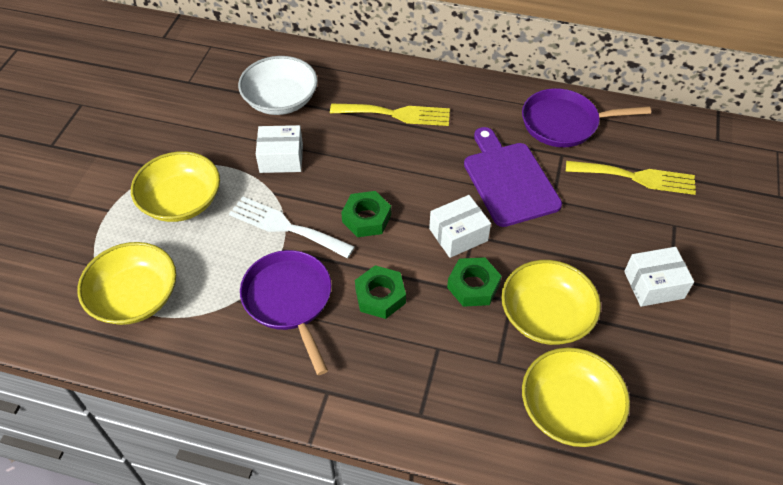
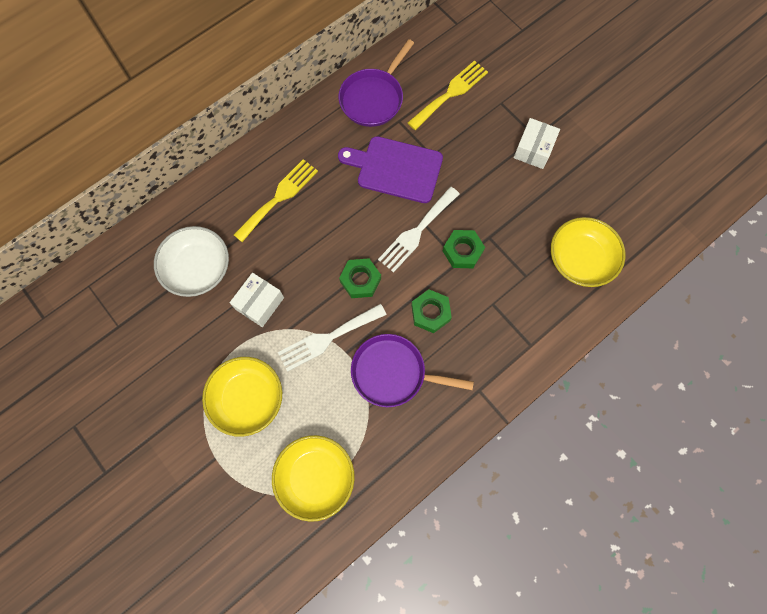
camera: 55 degrees left, 20 degrees up
(458, 235) = (417, 232): white box -> white fork
(545, 315) = (513, 225): yellow bowl -> none

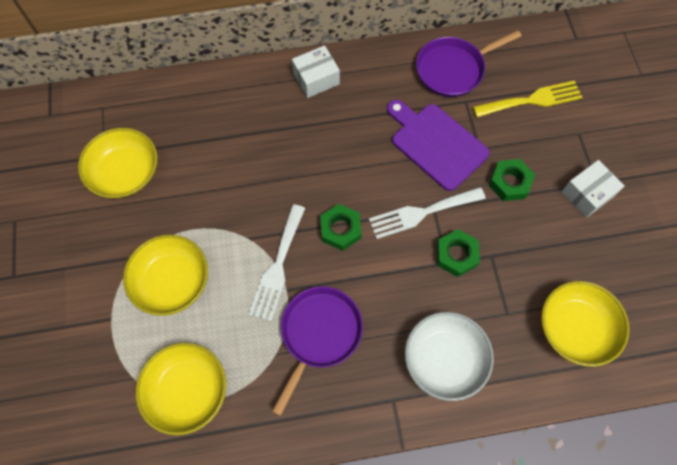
camera: 30 degrees right, 5 degrees down
(147, 331) = (125, 173): none -> yellow bowl
(198, 268) = (201, 141): white bowl -> white bowl (444, 359)
(259, 303) = (236, 201): white box -> white box (316, 79)
(279, 197) = (311, 115): yellow fork -> none
(328, 338) = (278, 267): white fork -> white fork turned 75 degrees counterclockwise
(393, 373) = (319, 334): purple pan -> purple pan turned 75 degrees clockwise
(430, 313) = (389, 297): green nut -> green nut (509, 183)

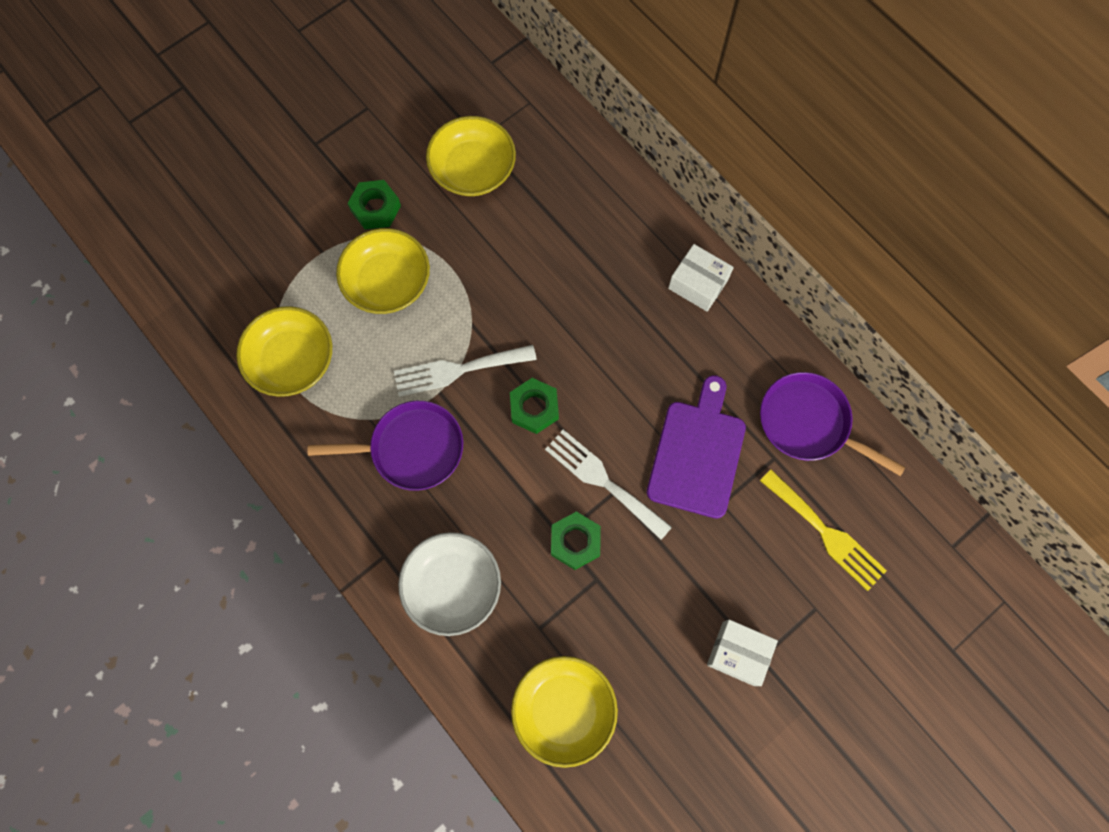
camera: 60 degrees right, 5 degrees up
(509, 183) = (698, 558): green nut -> green nut (375, 208)

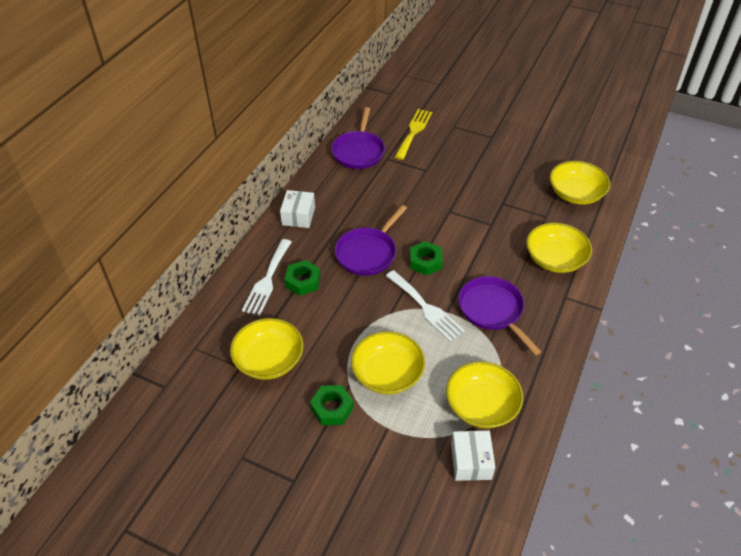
camera: 115 degrees left, 25 degrees down
(453, 586) = (555, 259): white bowl -> yellow bowl
(575, 542) = (489, 217): green nut -> green nut (303, 281)
(586, 343) = (368, 253): none -> purple pan
(603, 481) = (447, 218): white fork -> white fork (267, 280)
(697, 453) = (404, 186): purple cutting board -> none
(738, 653) = (496, 144): white box -> white box (471, 461)

